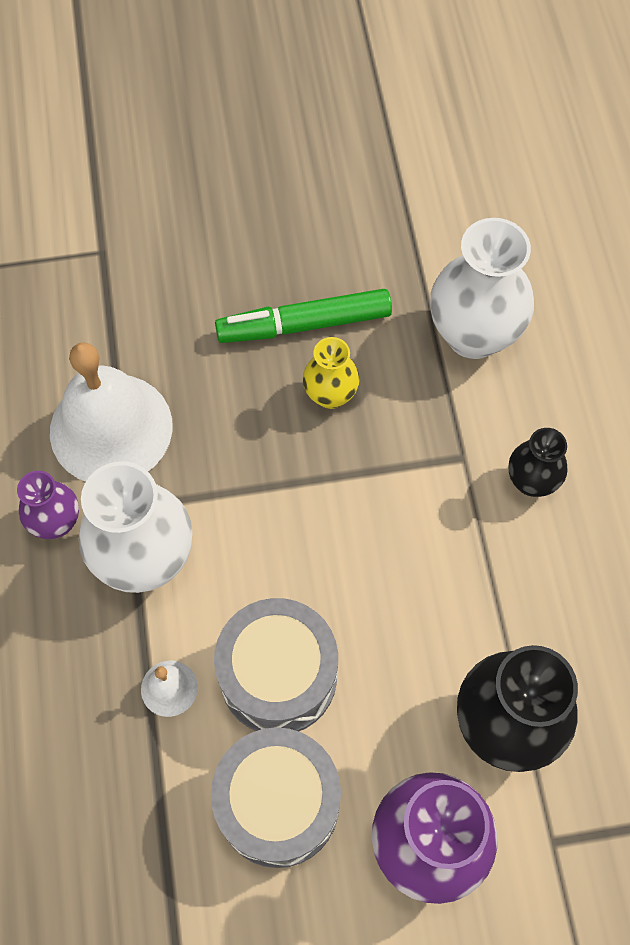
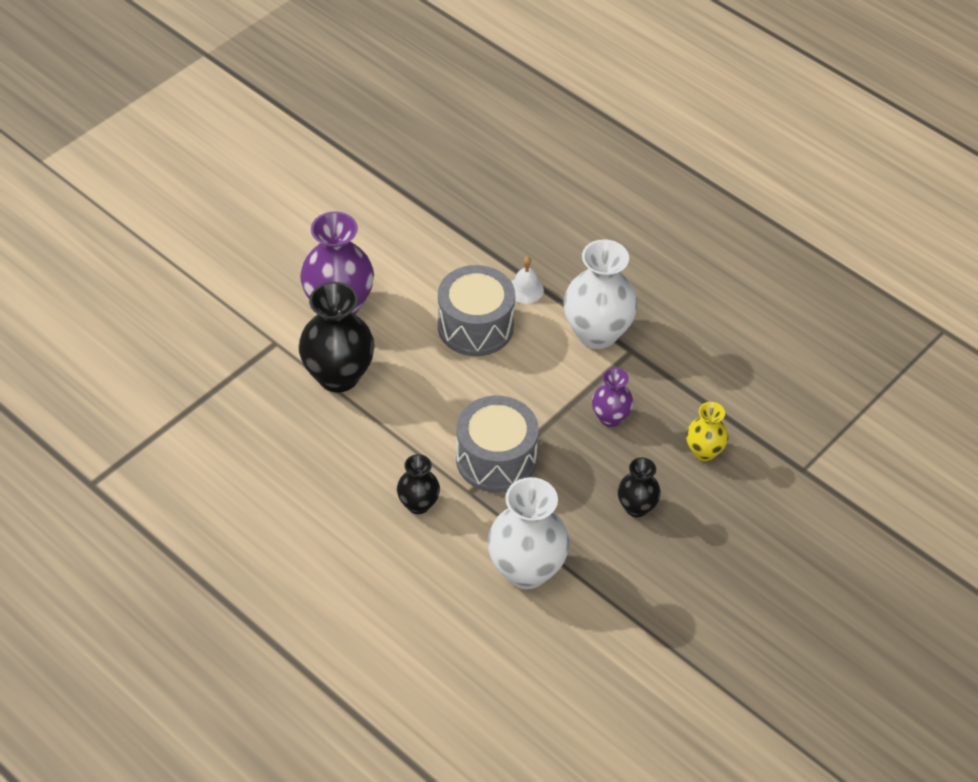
camera: 140 degrees right, 15 degrees down
(56, 522) = (661, 320): purple vase -> purple vase (610, 418)
(111, 428) = (684, 380): white bell -> none
(278, 803) = (426, 279): grey drum -> grey drum (496, 459)
(304, 324) = (636, 507): green marker -> black vase
(330, 395) = (580, 477): yellow vase -> yellow vase (704, 451)

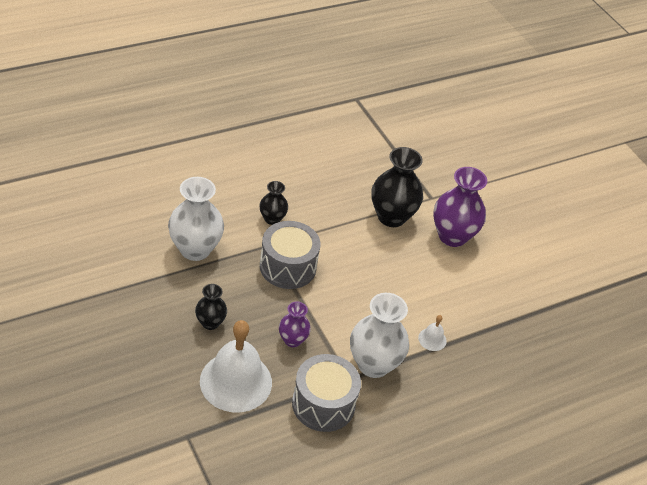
camera: 105 degrees right, 5 degrees down
(475, 326) = (407, 298): grey drum -> grey drum (323, 404)
(704, 451) = (236, 381): yellow vase -> white bell

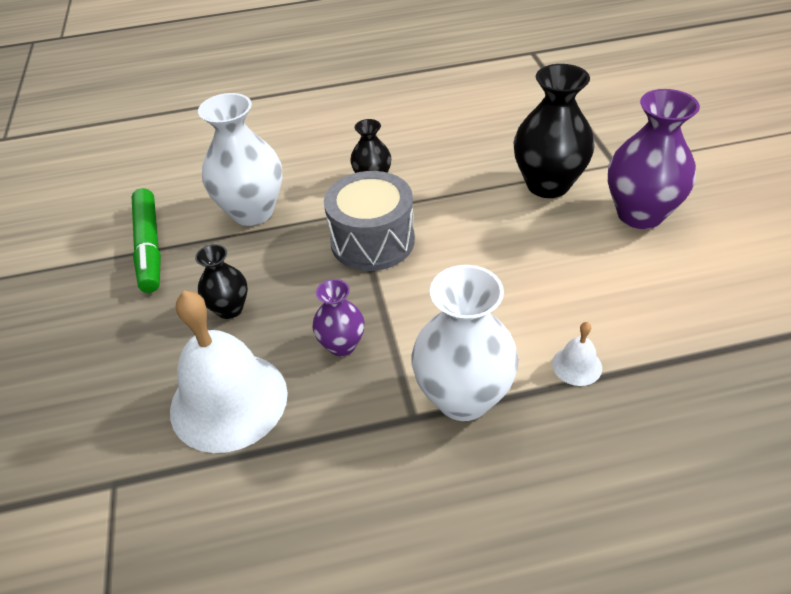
camera: 25 degrees right, 0 degrees up
(131, 282) = (149, 247): none -> green marker
(323, 404) = (356, 456): grey drum -> none

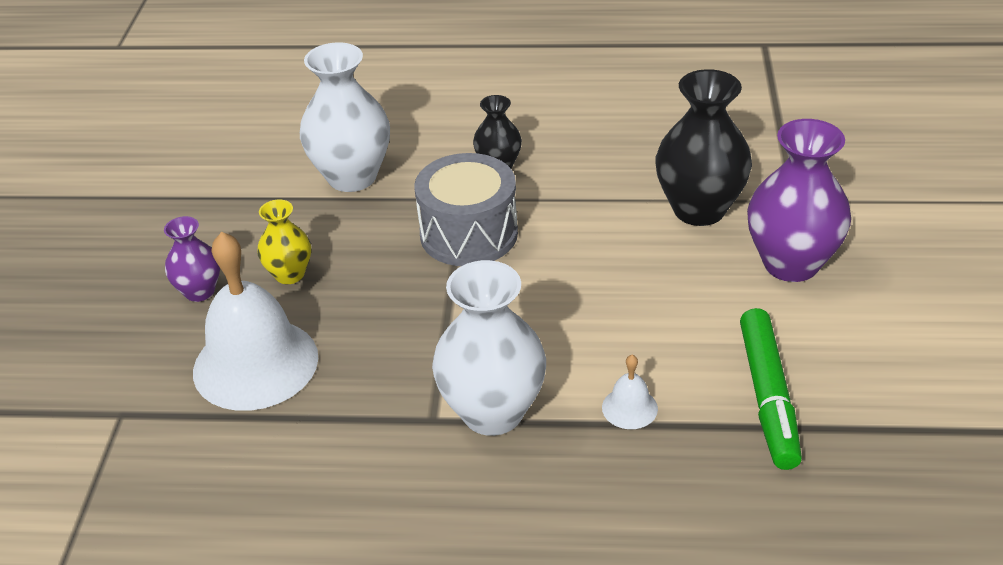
camera: 15 degrees right, 5 degrees down
(149, 247) = (230, 194): green marker -> green marker (767, 397)
(229, 309) = (289, 274): black vase -> yellow vase
(342, 345) = (390, 334): purple vase -> purple vase (199, 291)

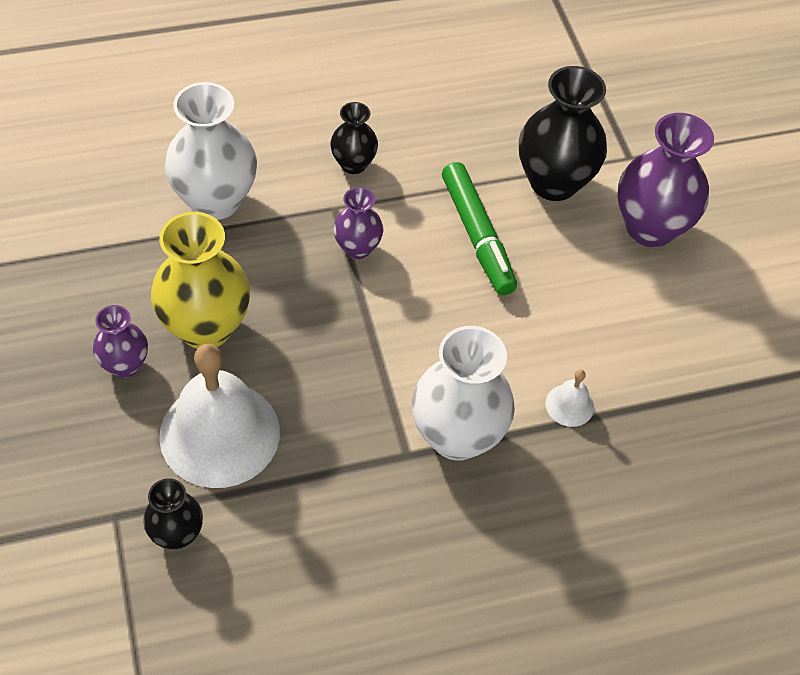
camera: 25 degrees left, 15 degrees up
(169, 441) = (177, 534): none -> black vase
(289, 274) = (206, 327): yellow vase -> yellow vase, size x1.83
(469, 234) = (357, 248): grey drum -> purple vase
(767, 397) = (675, 369): green marker -> green marker (477, 236)

